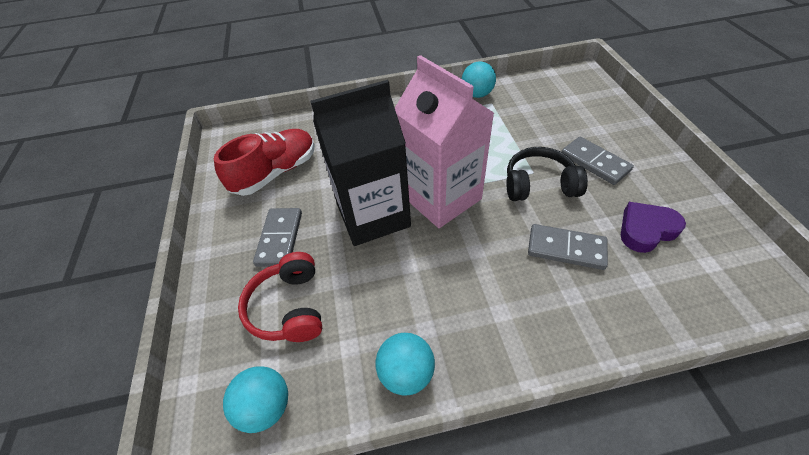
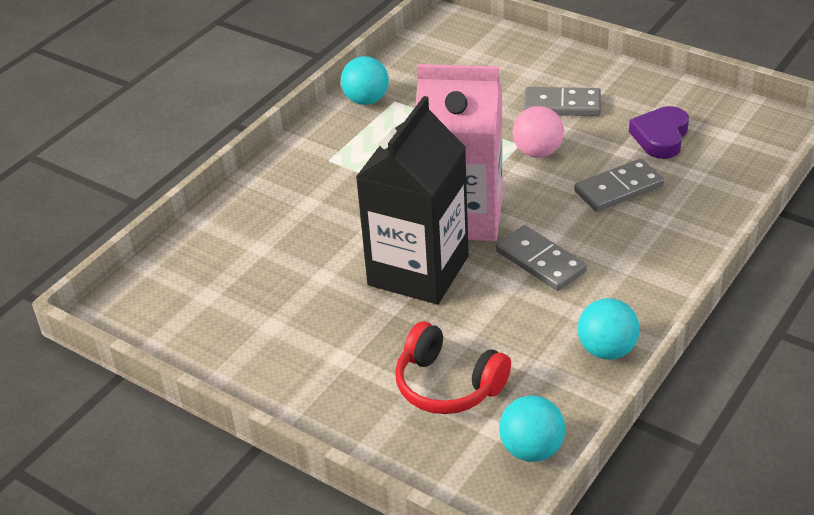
camera: 45 degrees left, 10 degrees down
(276, 173) = (248, 303): red shoe -> none
(280, 238) = (353, 349): grey domino -> grey domino (540, 261)
(539, 185) = (537, 152): black headphones -> pink ball

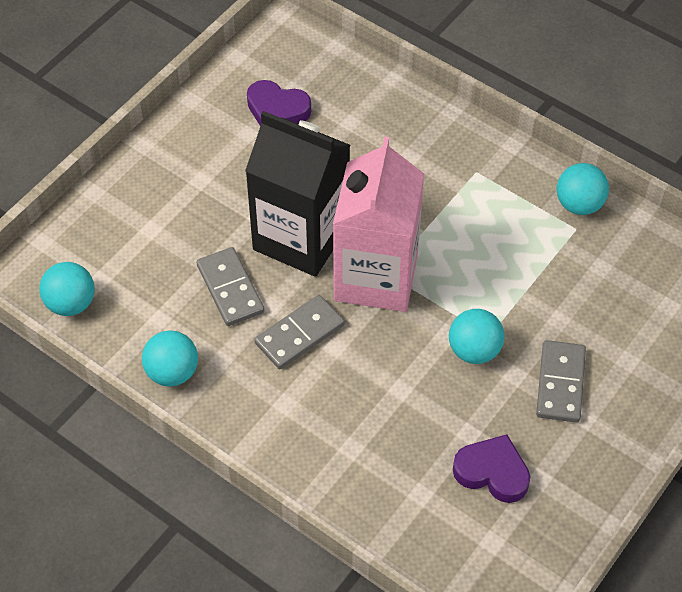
camera: 90 degrees right, 15 degrees up
(239, 304) = (277, 110): none -> purple heart
(448, 385) = (154, 251): red headphones -> none
(537, 152) = (474, 350): pink ball -> turquoise ball
(618, 188) = (404, 416): grey domino -> grey domino (230, 289)

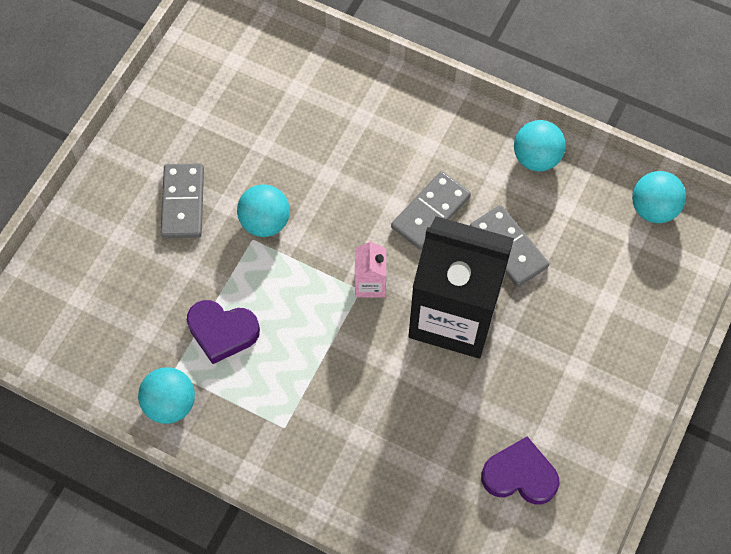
camera: 170 degrees right, 10 degrees up
(376, 276) = (370, 283): pink carton -> pink carton, size x0.41
(492, 472) = (238, 115): purple heart -> purple heart (222, 332)

